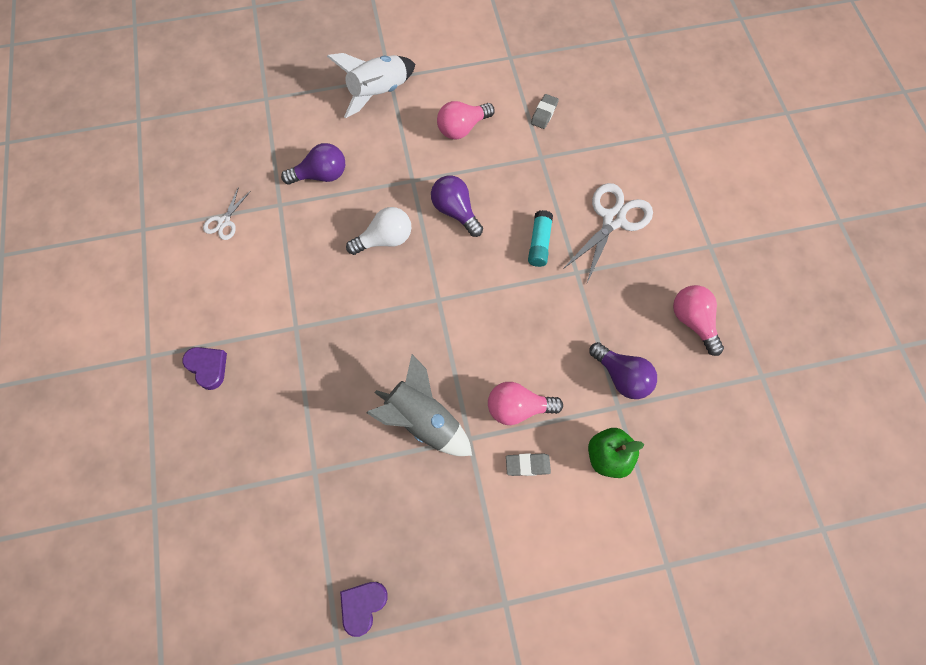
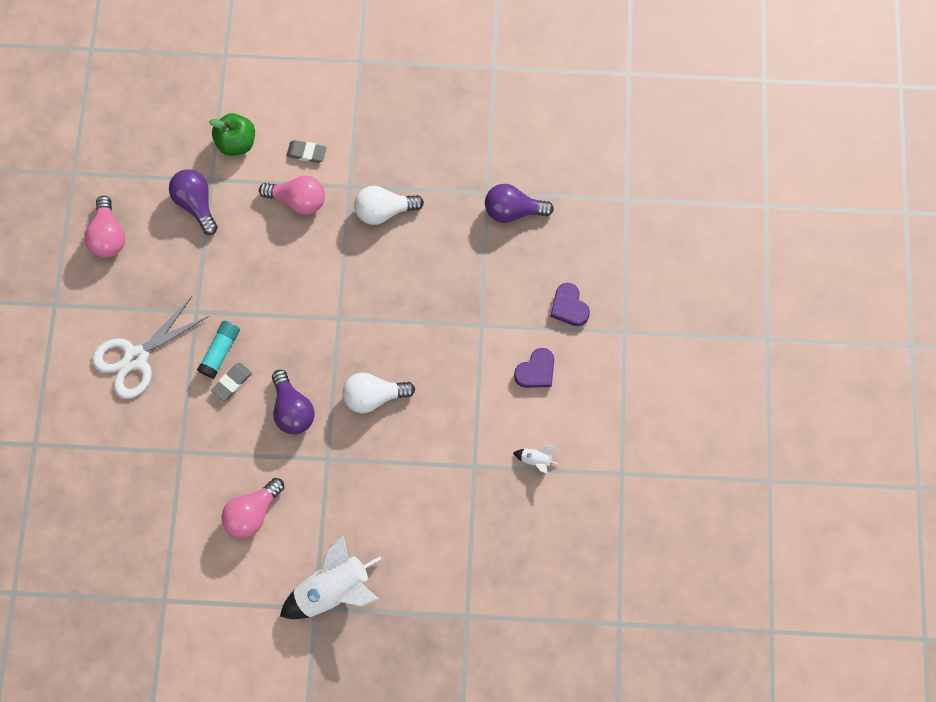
camera: 165 degrees left, 5 degrees up
(224, 222) = (535, 460): white scissors -> white rocket
(321, 175) = (423, 491): purple light bulb -> purple light bulb (513, 210)
(363, 606) = (469, 86): purple heart -> purple heart (536, 371)
(423, 420) = (384, 211): grey rocket -> white light bulb
(462, 128) = (253, 512): pink light bulb -> pink light bulb turned 150 degrees clockwise
(544, 113) = (155, 508): grey eraser -> grey eraser (232, 382)

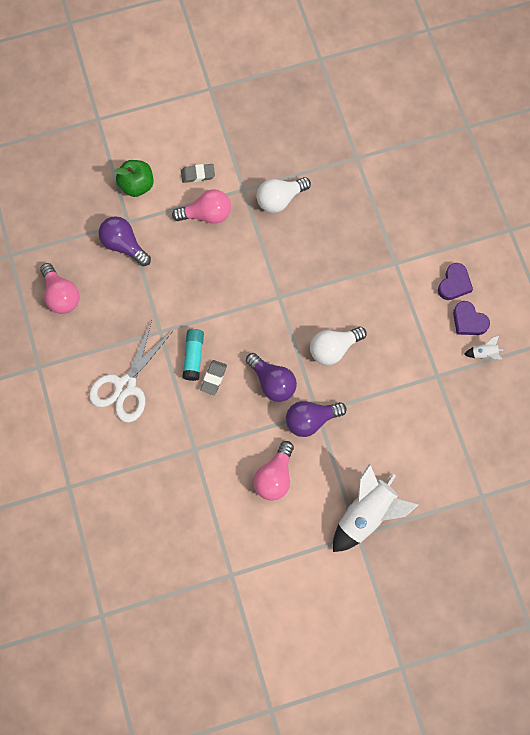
camera: 20 degrees left, 0 degrees up
(513, 210) = (382, 165): purple light bulb -> purple light bulb (311, 420)
(569, 307) = (458, 225): purple heart -> purple heart (468, 321)

